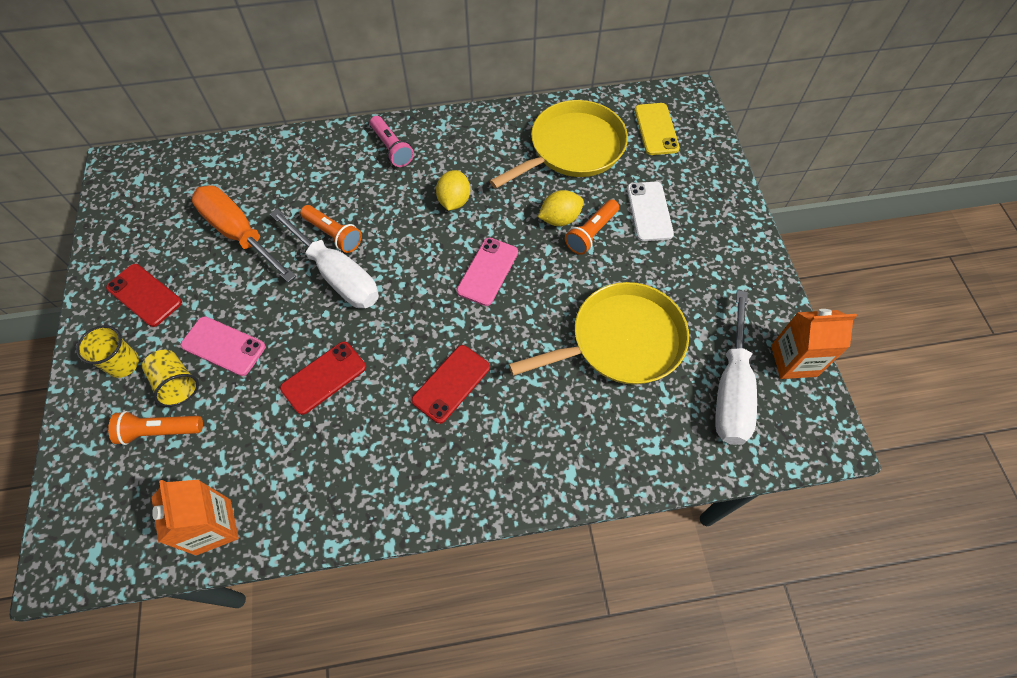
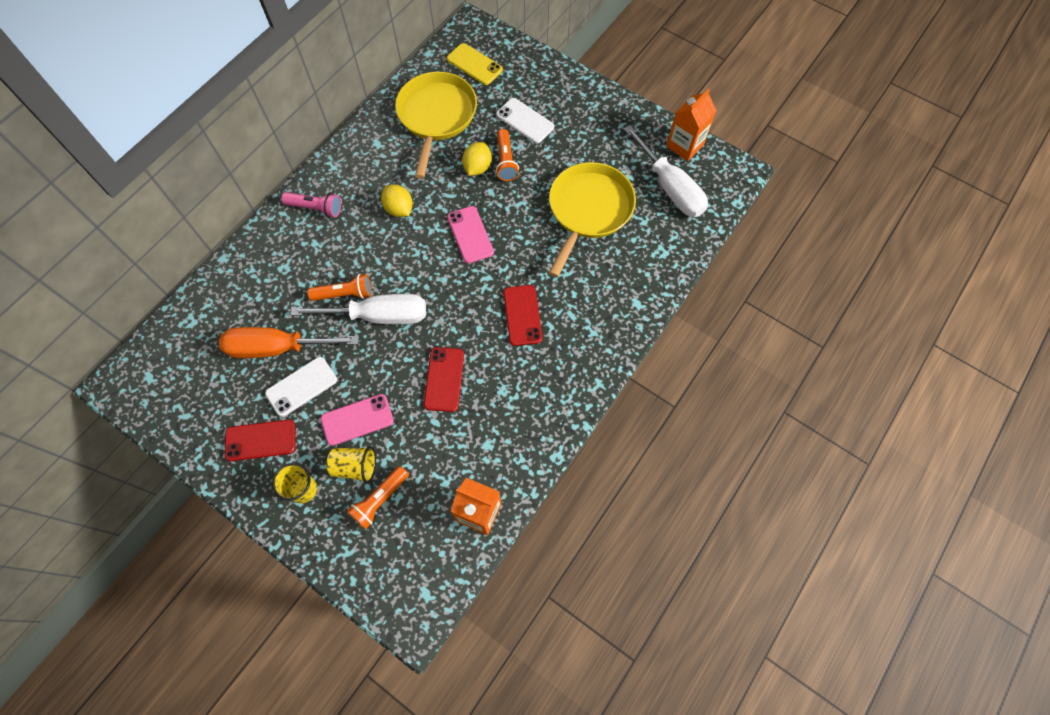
camera: 45 degrees left, 5 degrees up
(219, 280) = (301, 386): none -> white phone

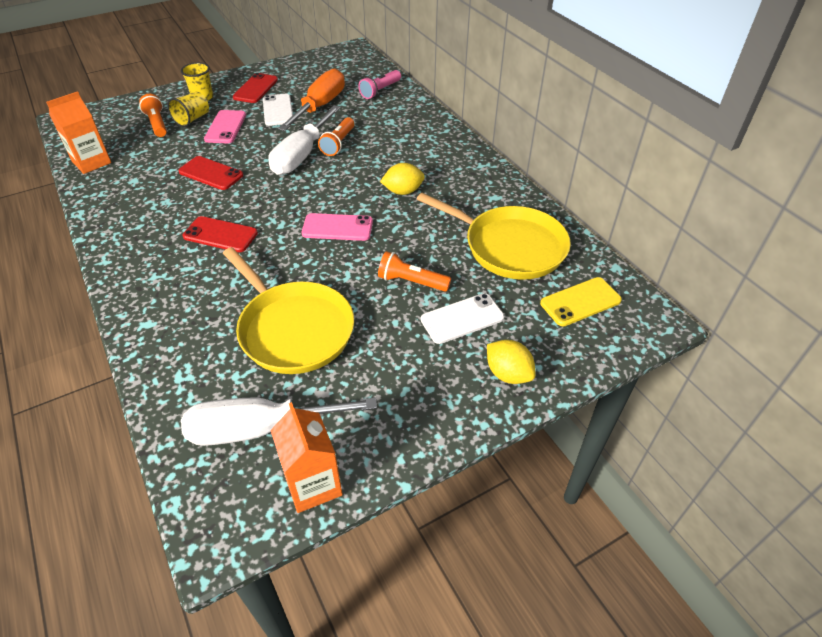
camera: 115 degrees right, 20 degrees down
(315, 208) = (439, 147): pink flashlight -> pink flashlight (380, 91)
(477, 167) = (417, 257): yellow lemon -> yellow lemon (508, 374)

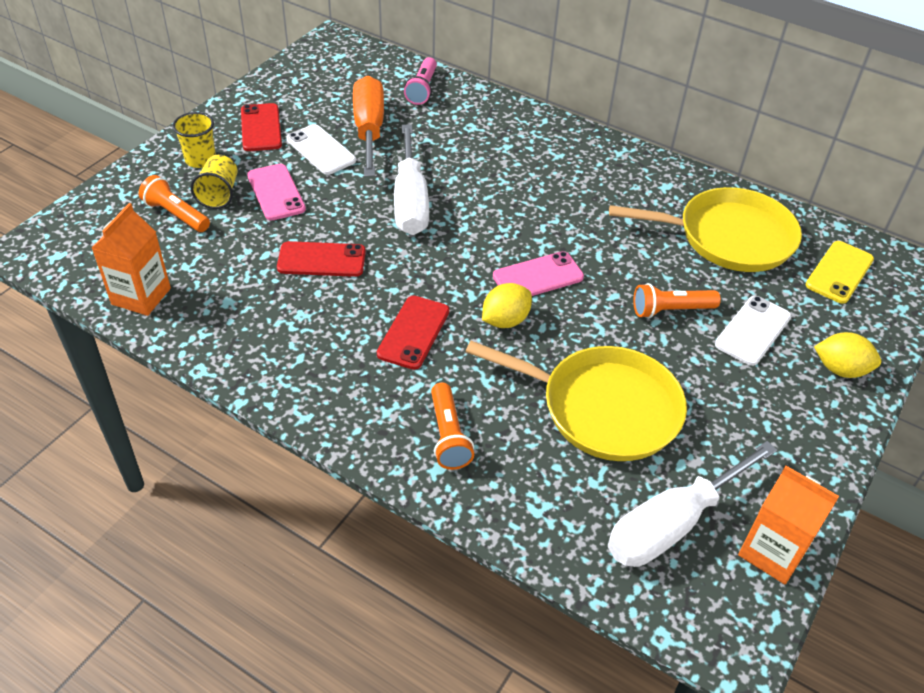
camera: 30 degrees left, 0 degrees up
(220, 235) = (414, 332): red phone -> red phone turned 60 degrees counterclockwise
(338, 143) = (439, 173): orange flashlight -> orange flashlight (448, 435)
(403, 191) = (567, 210): yellow lemon -> yellow lemon (505, 320)

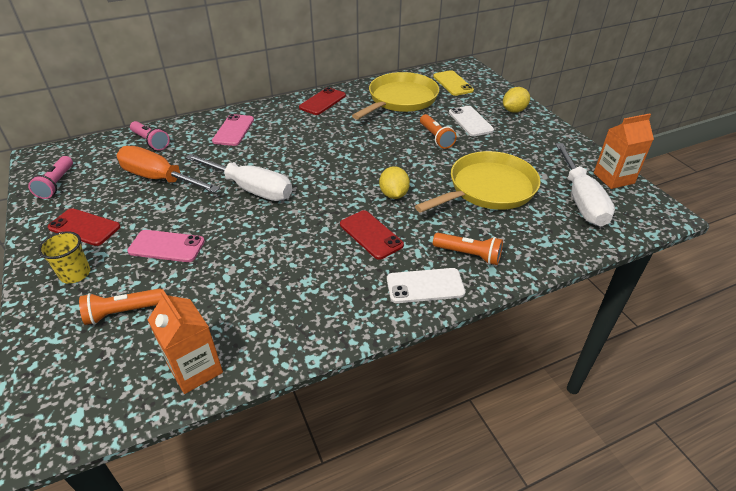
camera: 55 degrees left, 5 degrees down
(219, 194) = (130, 278): yellow cup -> none
(304, 75) = (56, 184): none -> pink flashlight
(320, 150) = (150, 208): white phone -> white phone (425, 286)
(321, 260) = (262, 250): red phone -> red phone (322, 102)
(538, 277) = (369, 168): pink phone -> pink phone (233, 130)
(671, 310) = (436, 137): orange flashlight -> orange flashlight turned 45 degrees counterclockwise

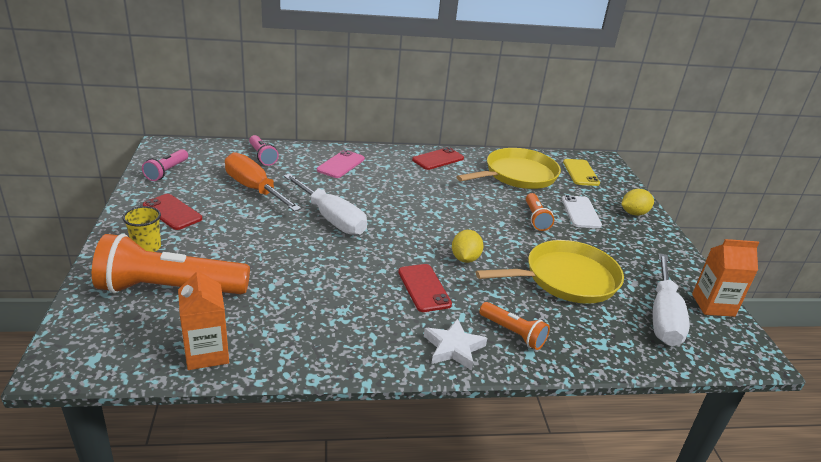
camera: 15 degrees right, 10 degrees down
(123, 312) = (170, 289): orange flashlight -> orange flashlight, size x2.02
(166, 246) = (233, 246): pink phone -> none
(425, 286) = (453, 348): white phone -> white star

